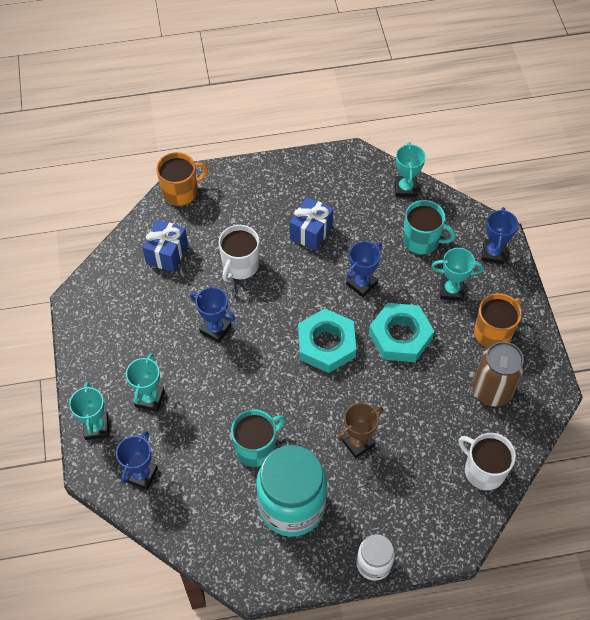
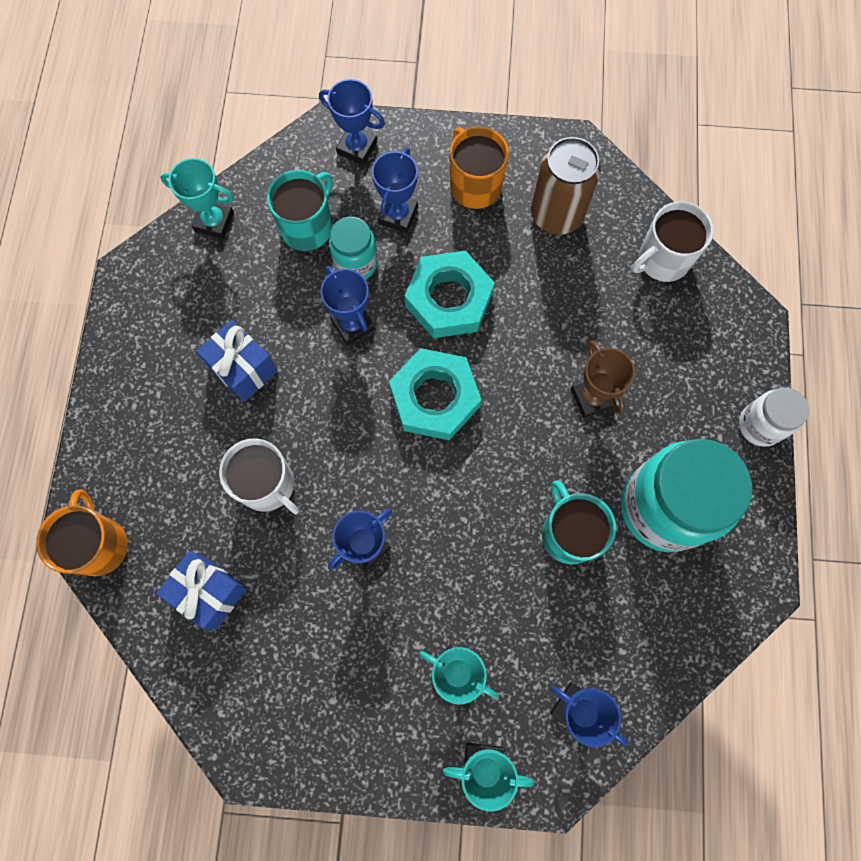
camera: 75 degrees left, 15 degrees up
(406, 275) = (356, 263): none -> turquoise jar
(451, 290) = (398, 215): turquoise trophy -> blue trophy

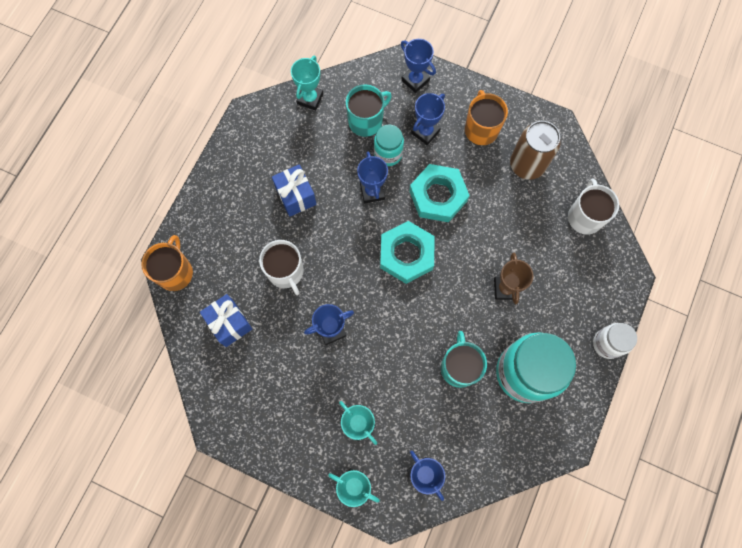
camera: 20 degrees right, 0 degrees up
(214, 222) = (310, 99): turquoise trophy -> turquoise trophy turned 75 degrees clockwise
(662, 260) = (585, 217): white mug -> white mug turned 105 degrees clockwise

